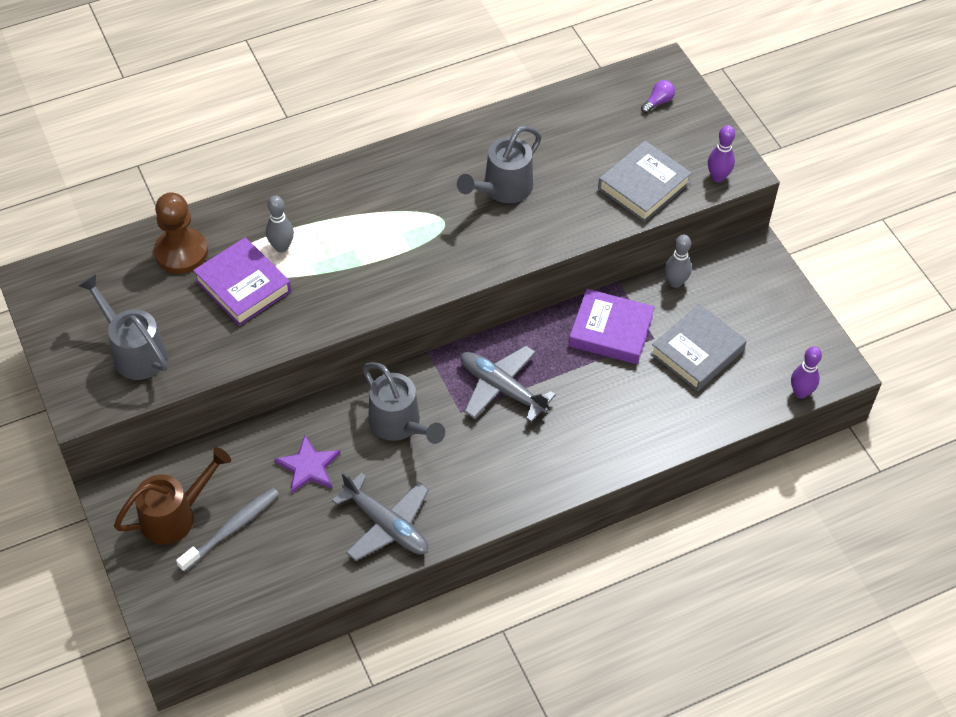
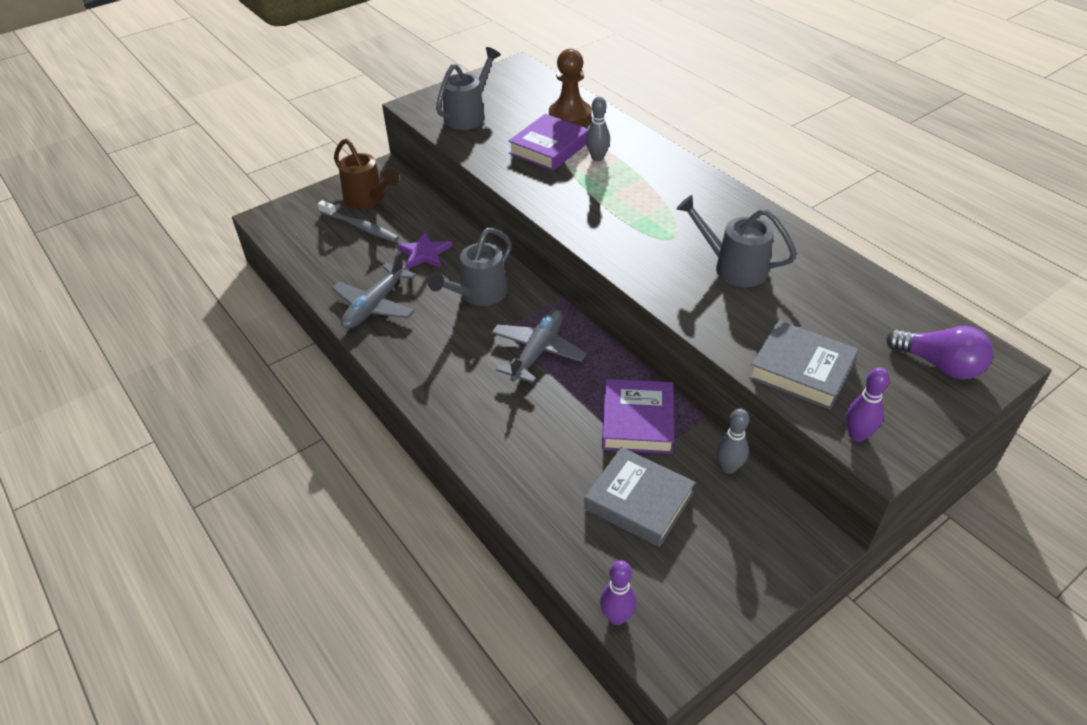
camera: 80 degrees right, 10 degrees down
(658, 102) = (939, 365): purple light bulb -> purple light bulb, size x1.89

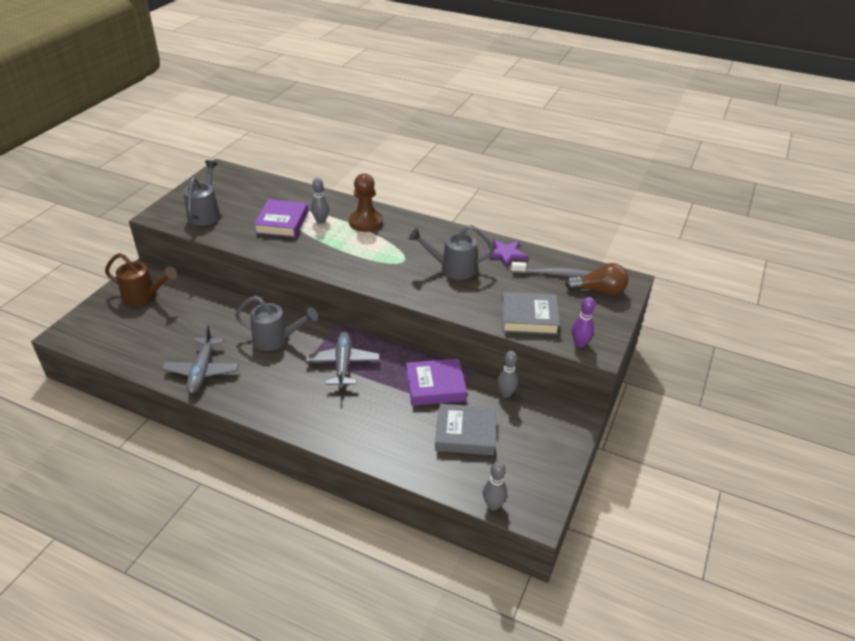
camera: 30 degrees left, 5 degrees down
(360, 227) = (152, 318): grey toothbrush -> grey toothbrush (553, 274)
(424, 253) = (216, 323): purple star -> purple star (505, 254)
(478, 295) = (276, 339): grey watering can -> grey watering can turned 90 degrees counterclockwise
(570, 115) = (282, 197): brown pawn -> brown pawn (365, 222)
(617, 617) = (493, 505): purple bowling pin -> grey bowling pin
(637, 421) = (435, 386): purple book -> purple book turned 75 degrees counterclockwise
(939, 365) = (599, 291): purple light bulb -> brown light bulb

